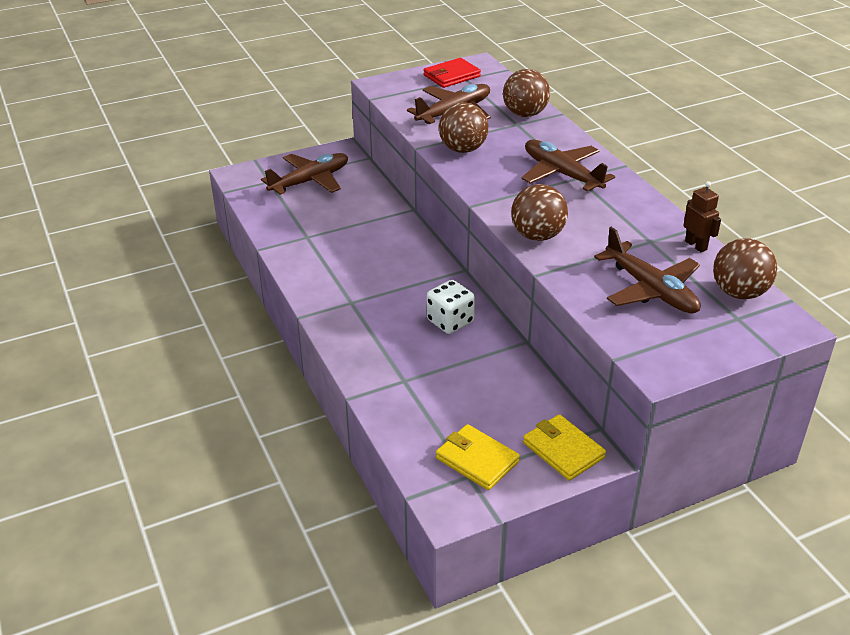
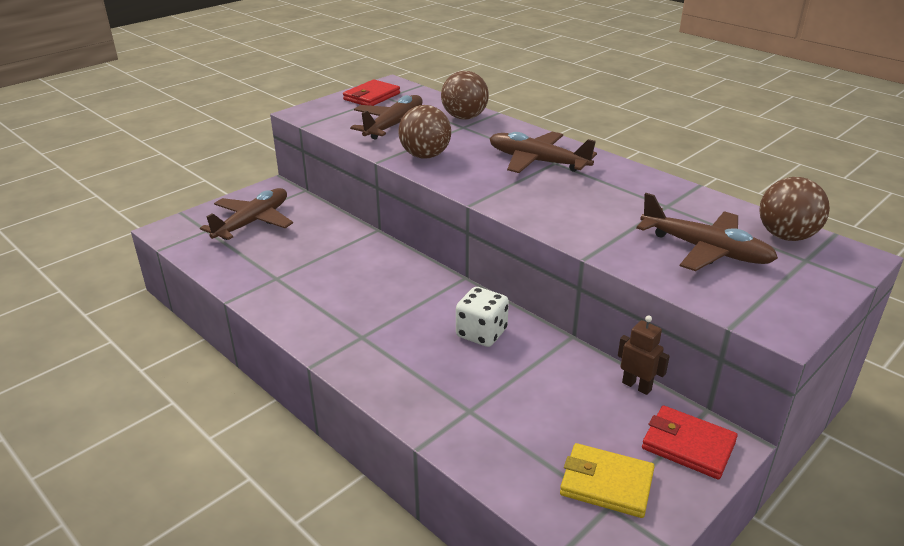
camera: 20 degrees left, 5 degrees down
(537, 236) = (556, 221): brown ball -> none
(563, 450) = (688, 445): yellow wallet -> red wallet
(696, 245) = (710, 201): brown robot -> brown robot (636, 386)

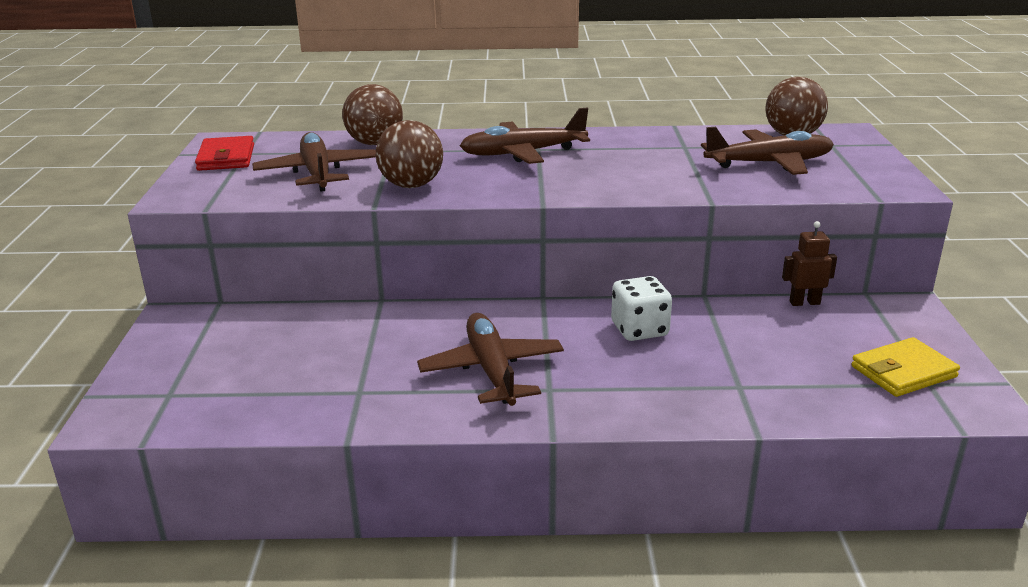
camera: 45 degrees left, 5 degrees down
(252, 222) = (217, 359): brown plane -> brown plane (492, 371)
(688, 445) = (897, 319): red wallet -> none

